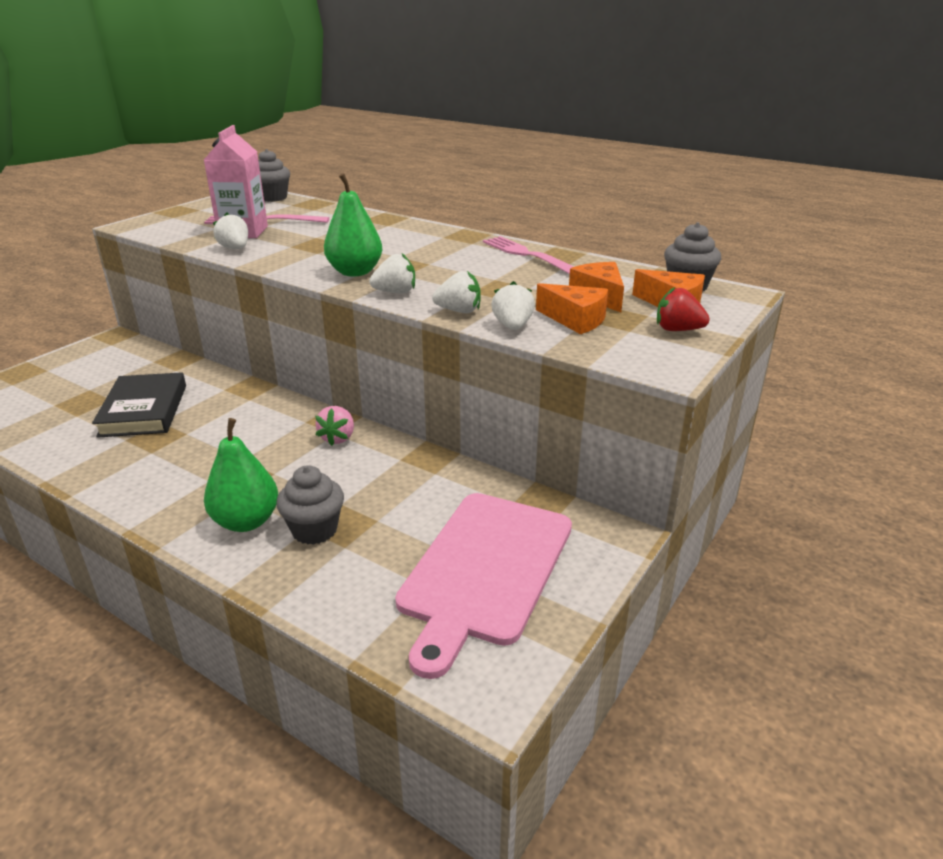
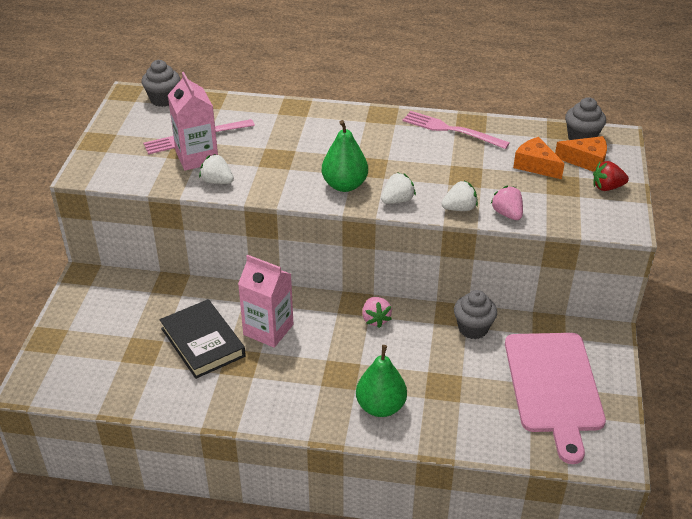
camera: 25 degrees left, 10 degrees up
(218, 417) = (268, 329): none -> pink carton
(314, 530) = (430, 397): grey cupcake -> grey cupcake (473, 328)
(512, 326) = (507, 214): white strawberry -> pink strawberry
(575, 320) = (540, 195): orange cheese -> none

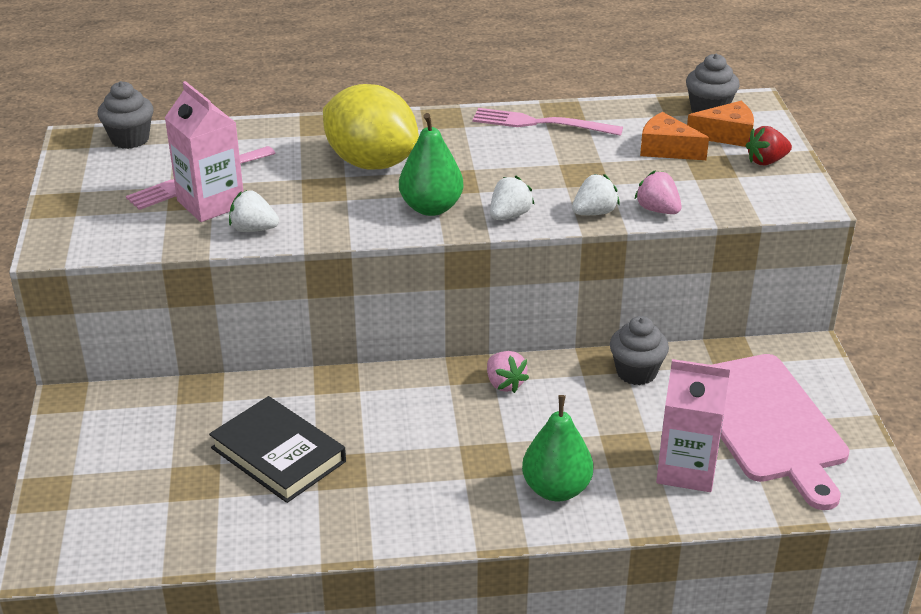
camera: 15 degrees left, 5 degrees down
(268, 329) = (364, 422): pink carton -> pink carton (686, 469)
(317, 143) = (371, 163): none -> yellow lemon

